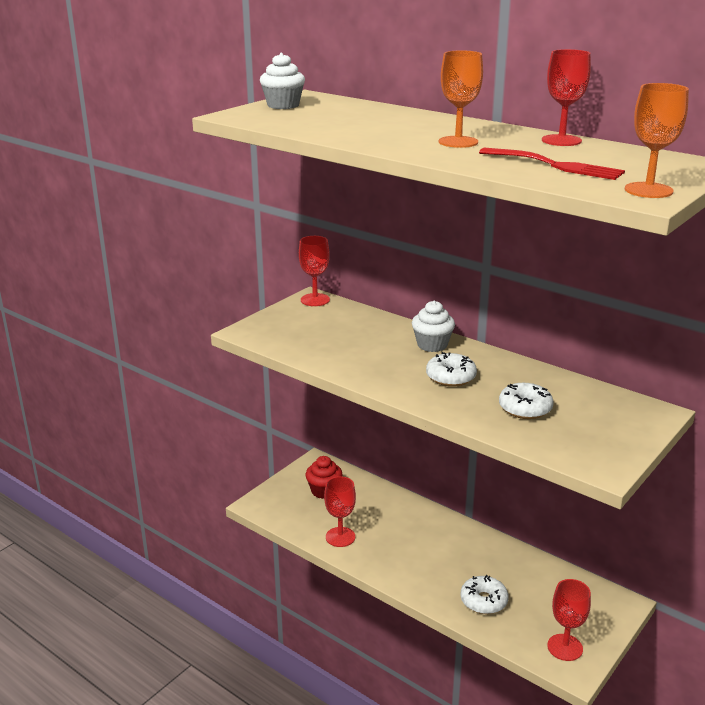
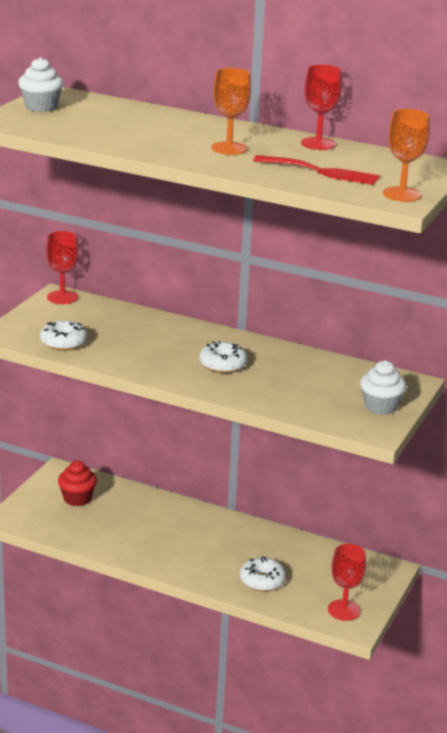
camera: 15 degrees left, 0 degrees up
(340, 537) = (107, 540): red goblet -> none
(432, 345) = (196, 335): white cupcake -> white cupcake (380, 407)
(525, 408) = (298, 388): white donut -> white donut (63, 342)

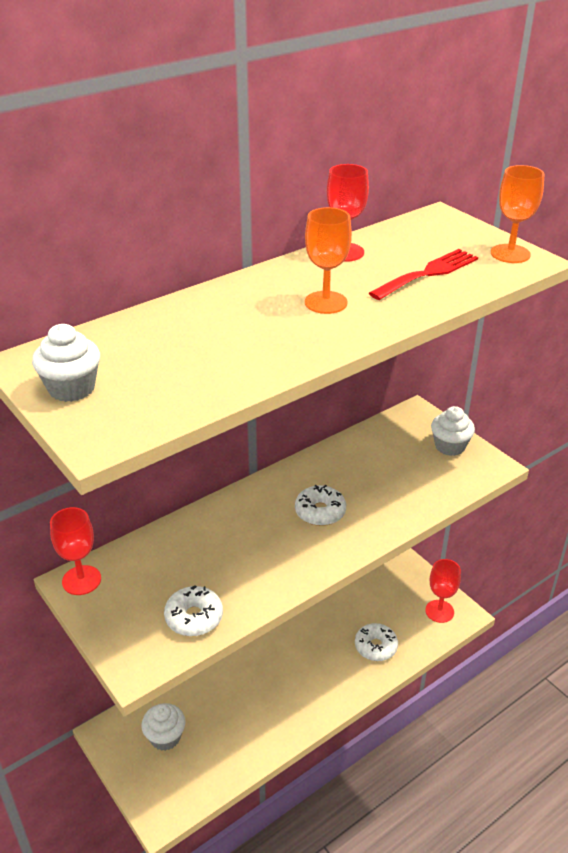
camera: 60 degrees left, 10 degrees up
(77, 498) = (165, 737): red cupcake -> white cupcake

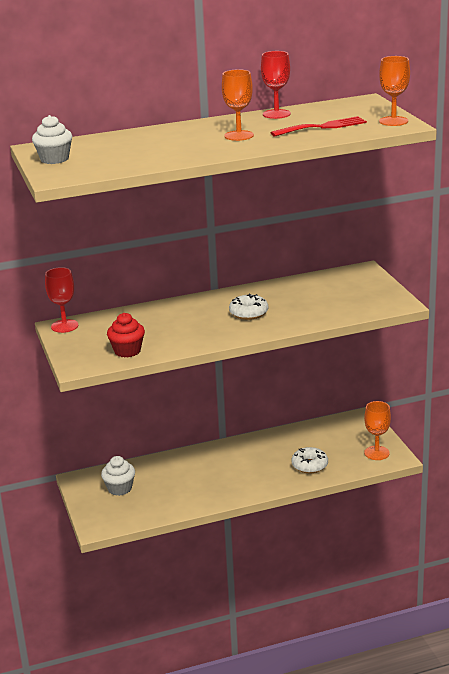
camera: 20 degrees right, 10 degrees down
(194, 617) = (127, 351): white donut -> red cupcake
(439, 611) = (376, 453): red goblet -> orange goblet
(450, 446) = (375, 290): white cupcake -> none

